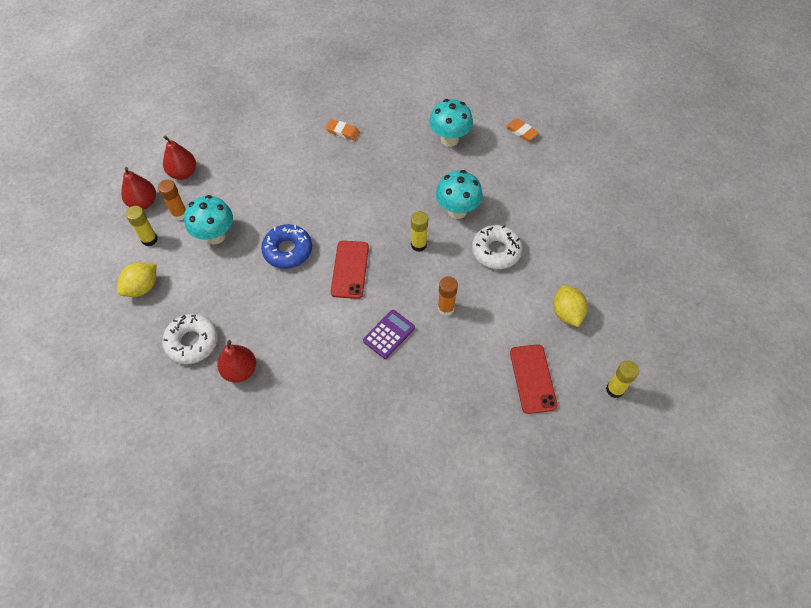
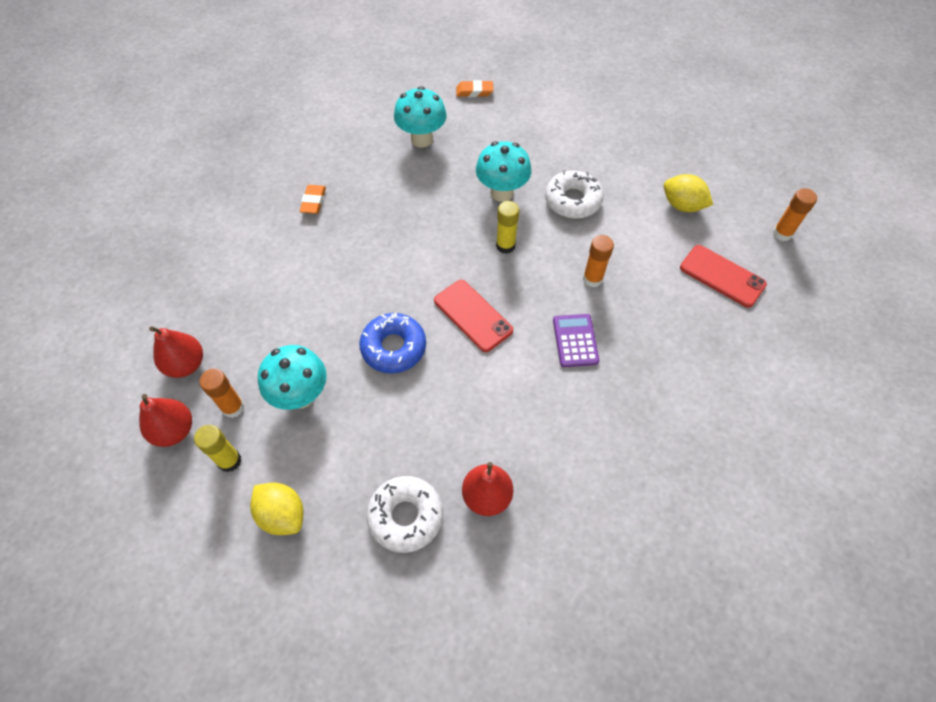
camera: 45 degrees left, 0 degrees up
(142, 287) = (282, 514): yellow lemon -> yellow lemon turned 45 degrees counterclockwise
(343, 132) = (313, 201): orange eraser -> orange eraser turned 60 degrees counterclockwise
(615, 389) = (782, 233): yellow glue stick -> orange glue stick

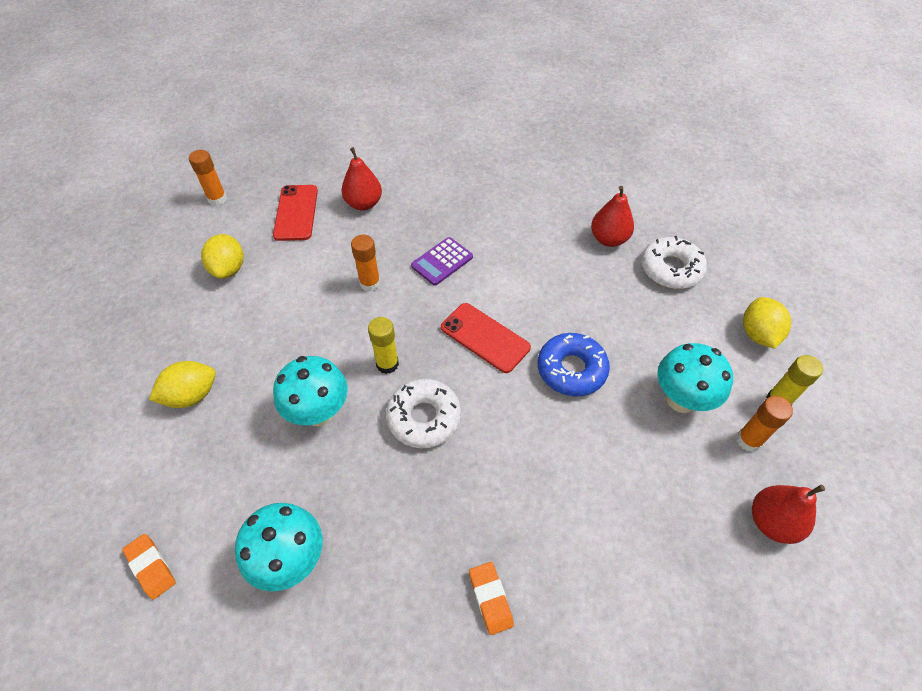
camera: 130 degrees left, 5 degrees down
(174, 431) = (816, 466): red pear -> red pear (364, 204)
(313, 201) = (490, 598): orange eraser -> orange eraser turned 75 degrees counterclockwise
(473, 315) = (485, 337): red phone -> red phone turned 60 degrees counterclockwise
(573, 143) = (191, 395): none -> yellow lemon
(573, 200) = (283, 348): white donut -> white donut (424, 418)

